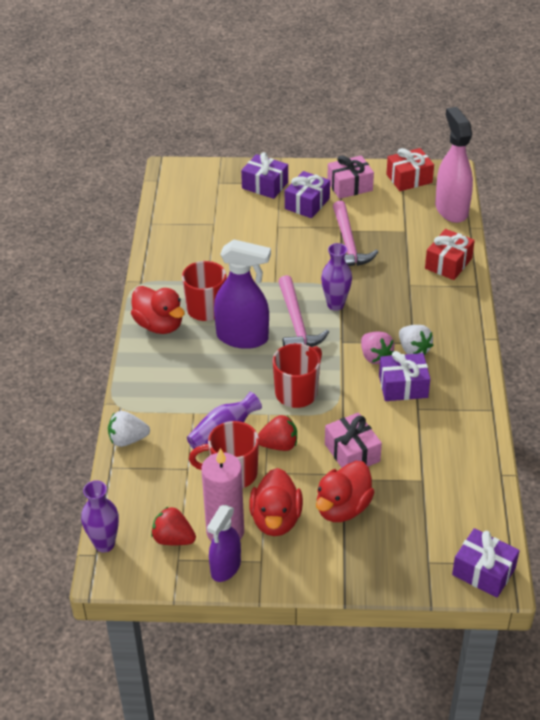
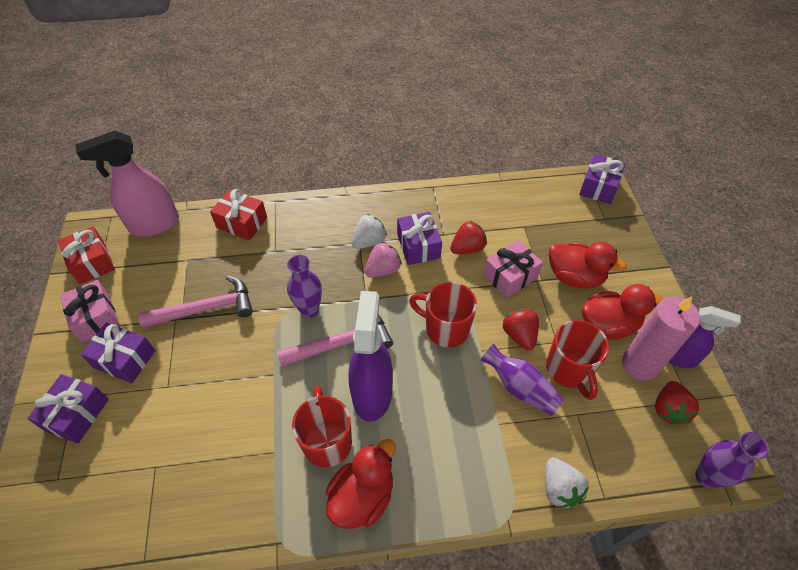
camera: 100 degrees left, 10 degrees up
(395, 425) = (467, 248): none -> red strawberry

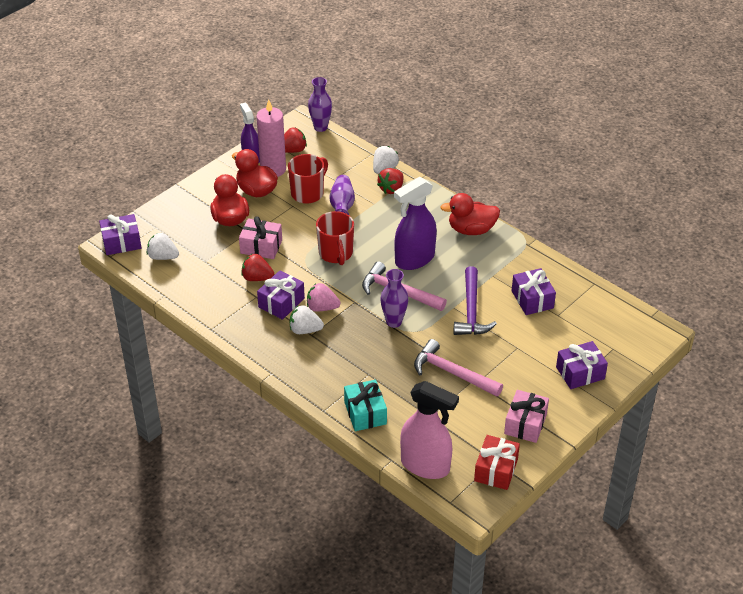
camera: 130 degrees left, 10 degrees down
(124, 359) = (528, 382): purple gift -> purple gift (532, 299)
(242, 223) = (365, 413): red gift -> turquoise gift
(252, 386) = (471, 310): none -> purple hammer
(327, 441) = (462, 259): red mug -> none
(519, 335) = (305, 222): red strawberry -> red strawberry (391, 189)
(555, 203) = (163, 257): none -> white strawberry

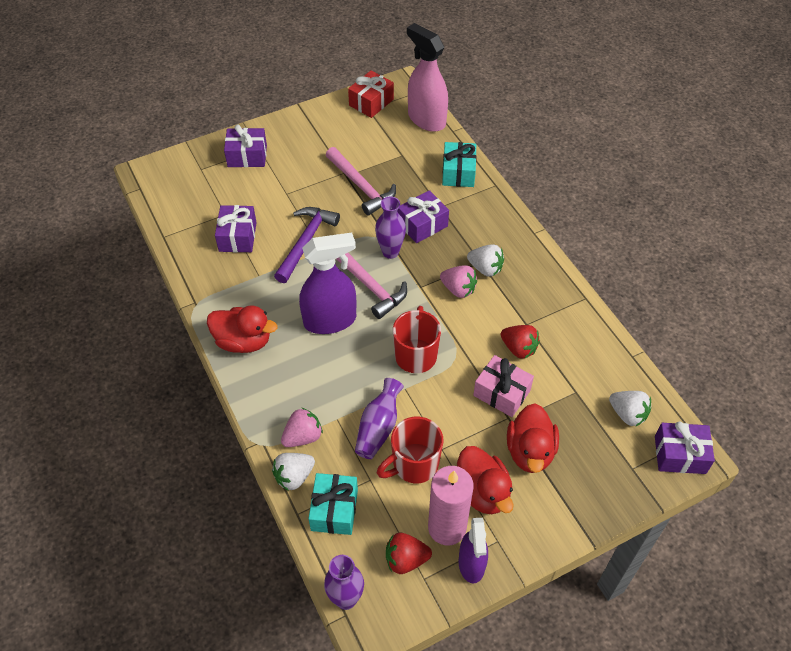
camera: 160 degrees left, 10 degrees up
(281, 303) = (500, 308): purple gift -> purple gift (422, 224)
(349, 160) = (334, 510): none -> turquoise gift
(391, 189) = (303, 436): red strawberry -> pink strawberry
(525, 424) = (324, 128): pink gift -> none

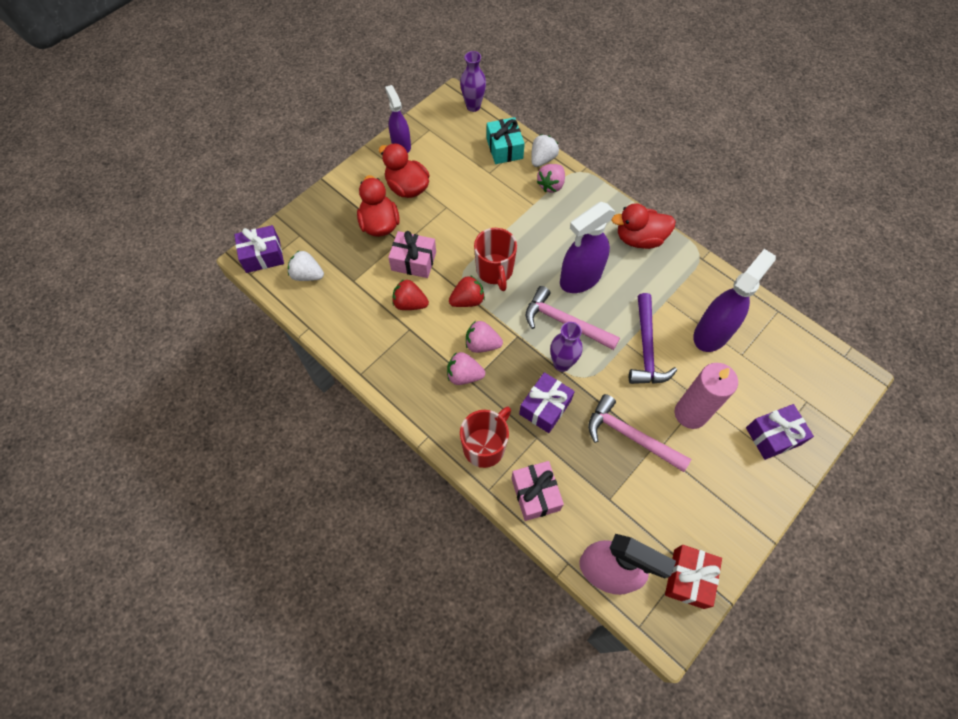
camera: 160 degrees right, 10 degrees up
(237, 237) = (712, 333): purple gift -> purple spray bottle
(378, 427) = (499, 207): purple vase -> none
(406, 559) = (445, 135): red strawberry -> red strawberry (467, 300)
(414, 464) = (462, 190): red mug -> red mug (485, 446)
(447, 527) = (424, 160): pink candle -> pink candle (690, 413)
(458, 173) = (535, 494): turquoise gift -> pink gift
(485, 268) = (464, 375): white strawberry -> pink strawberry

